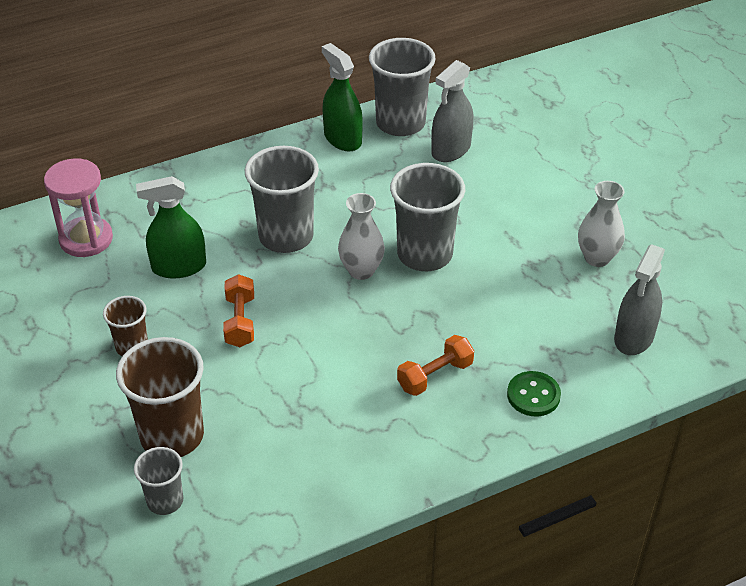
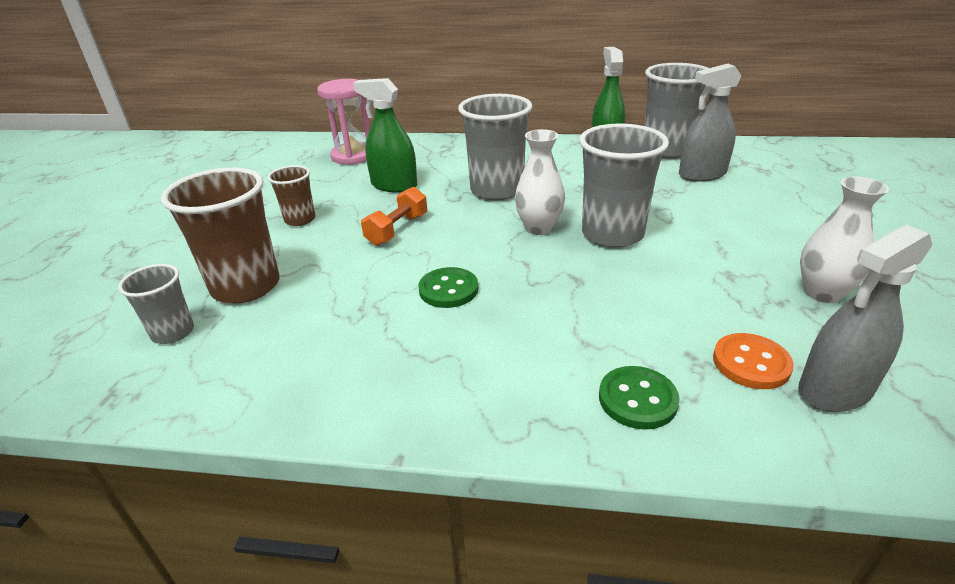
camera: 35 degrees right, 10 degrees down
(344, 365) = (448, 289): none -> green button
(435, 376) = (532, 332): orange dumbbell -> none
(581, 338) = (751, 363): none -> orange button

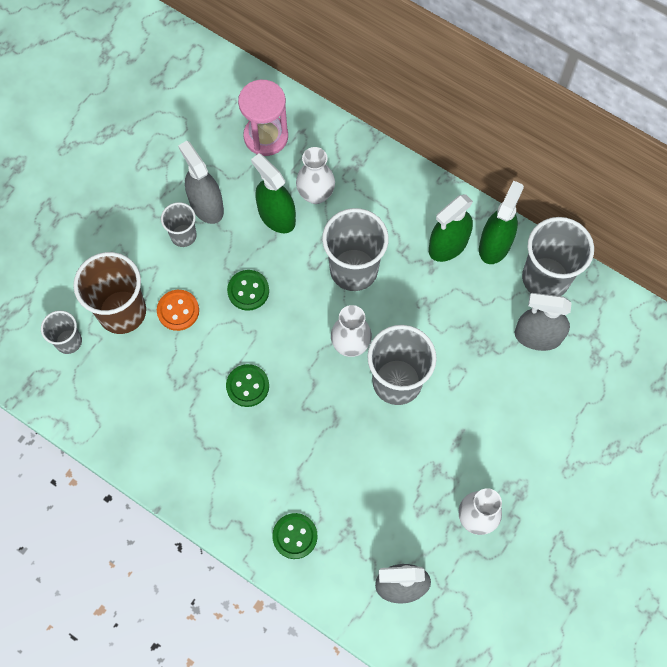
camera: 25 degrees right, 35 degrees up
(300, 219) = (183, 235): brown cup -> grey cup
(316, 198) = (206, 205): none -> grey spray bottle
(397, 230) = (248, 291): orange dumbbell -> green button
(423, 167) = (316, 194): none -> white vase
(567, 158) = (448, 245): none -> green spray bottle
(751, 363) = (376, 546): orange button -> orange button (178, 311)

